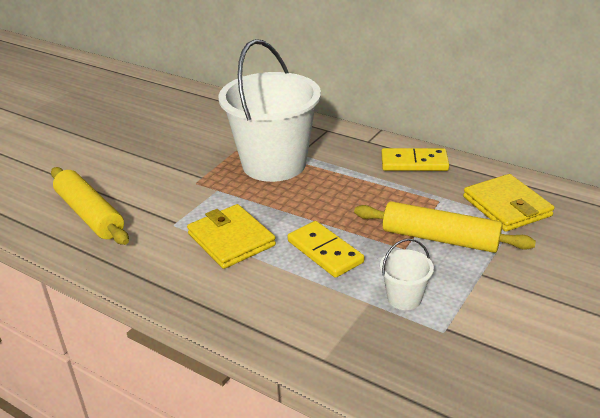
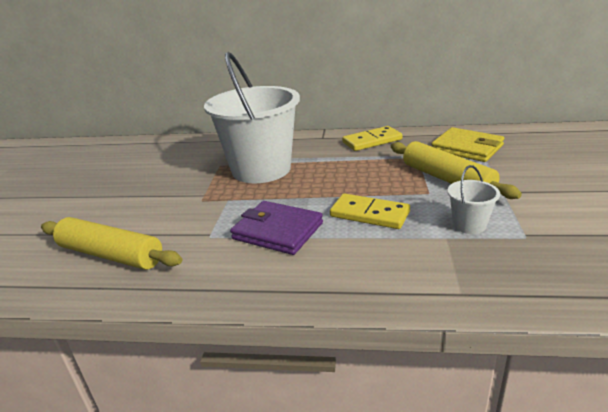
camera: 25 degrees left, 5 degrees down
(231, 240) = (277, 231): yellow wallet -> purple wallet
(440, 239) = (447, 179): yellow rolling pin -> yellow rolling pin turned 60 degrees clockwise

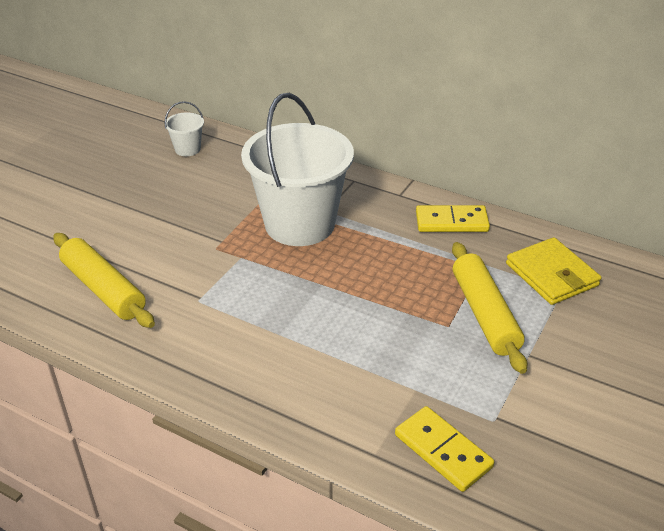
camera: 20 degrees right, 10 degrees up
(277, 231) = (263, 318): purple wallet -> none
(369, 214) = (365, 331): yellow domino -> yellow domino (443, 451)
(469, 225) = (451, 383): white bucket -> white bucket (187, 149)

